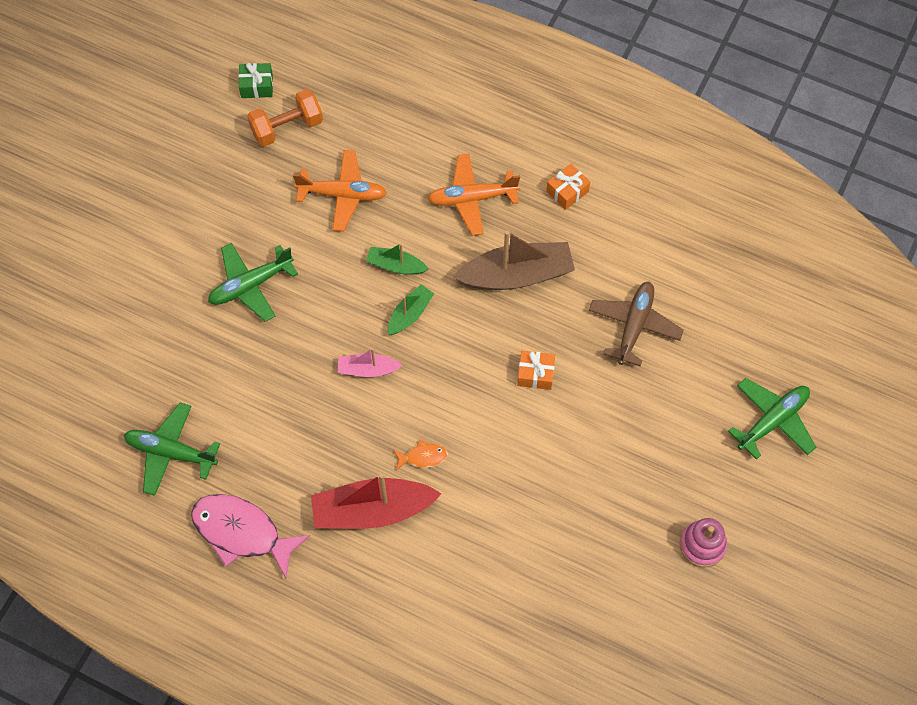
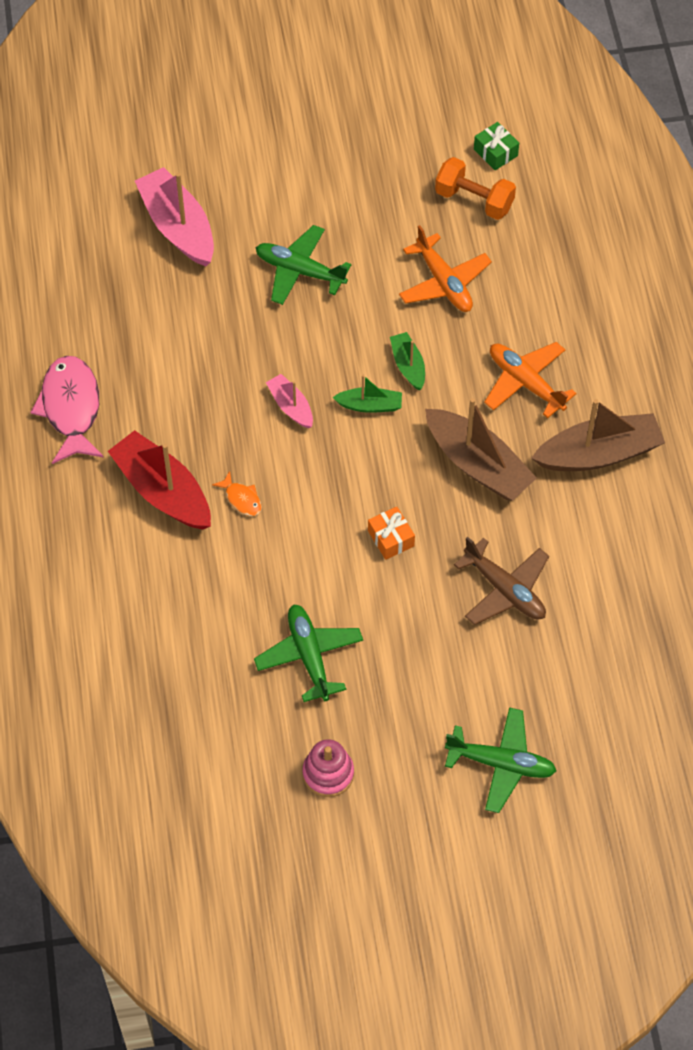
camera: 55 degrees right, 5 degrees down
(136, 346) = (178, 227): none -> pink boat
(171, 452) = (103, 313): green plane -> green plane (309, 656)
(567, 191) = (598, 454): orange gift -> brown boat
(634, 326) = (505, 590): brown plane -> brown plane turned 60 degrees clockwise

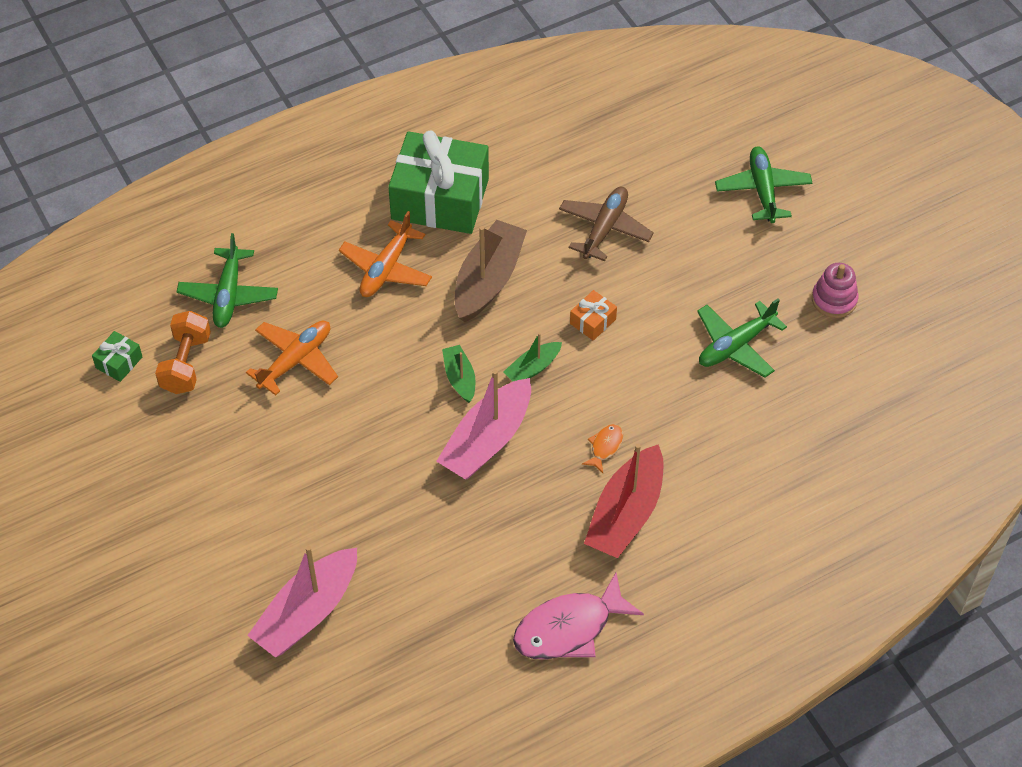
camera: 110 degrees left, 5 degrees down
(291, 406) = (487, 440): pink boat -> pink boat, size x1.91
(300, 271) = (325, 483): green plane -> green plane (228, 295)
(408, 365) = (403, 361): green boat -> green boat (533, 368)
(598, 454) = (440, 199): brown boat -> green gift

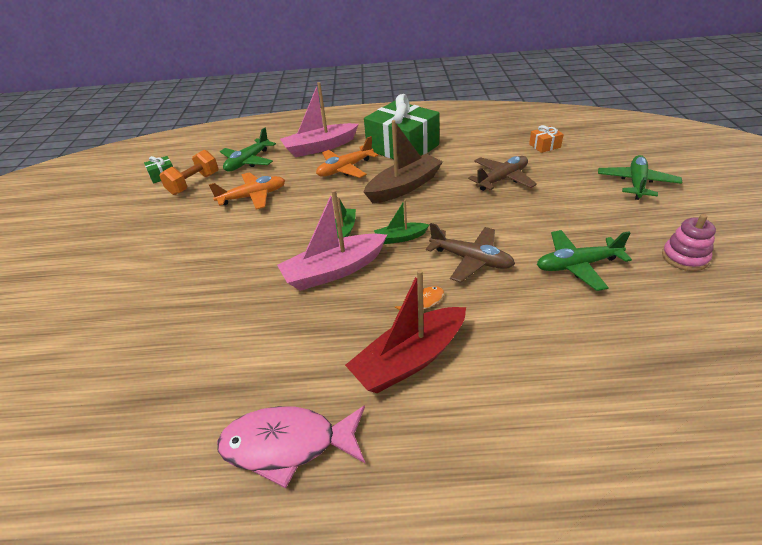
camera: 30 degrees right, 15 degrees down
(307, 612) = (105, 341): pink boat -> pink boat (320, 147)
(593, 321) = (463, 223): orange gift -> orange gift (544, 146)
(626, 374) = (471, 260): none -> brown plane

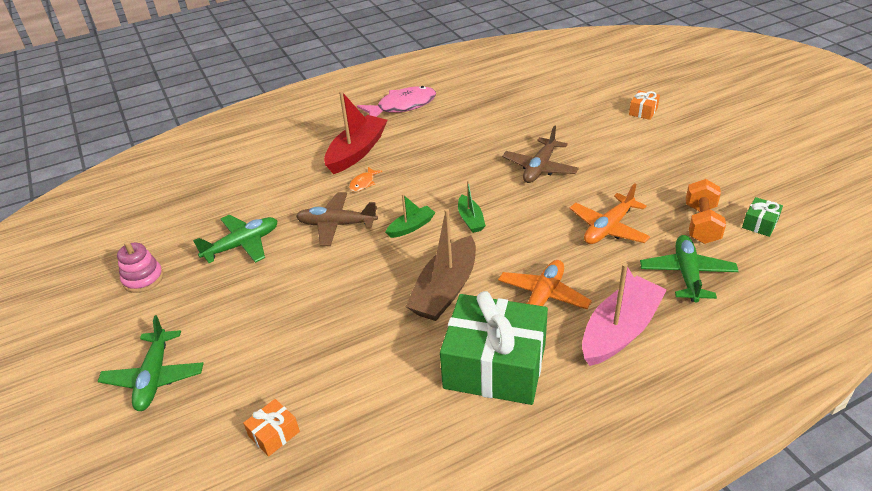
camera: 155 degrees right, 0 degrees up
(51, 298) = (643, 111): none -> orange gift
(334, 271) = (449, 184): pink boat -> none
(502, 179) = (328, 337): brown plane -> brown plane (540, 168)

